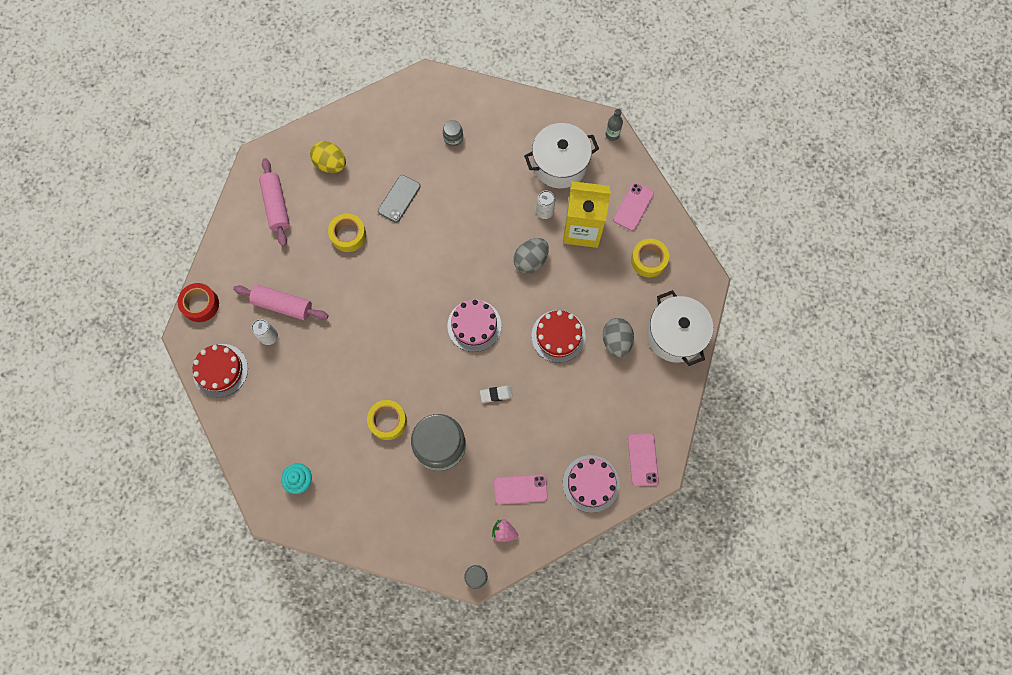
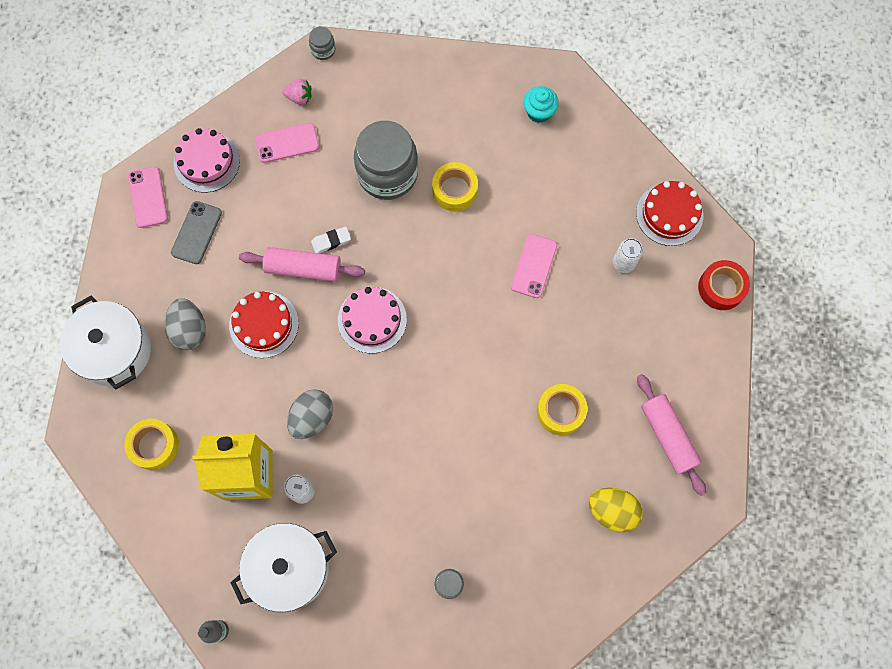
camera: 170 degrees right, 0 degrees up
(283, 305) = (618, 304): pink rolling pin -> pink rolling pin (303, 268)
(399, 199) = (505, 475): grey phone -> grey phone (196, 232)
(633, 207) = (180, 520): pink phone -> pink phone (534, 266)

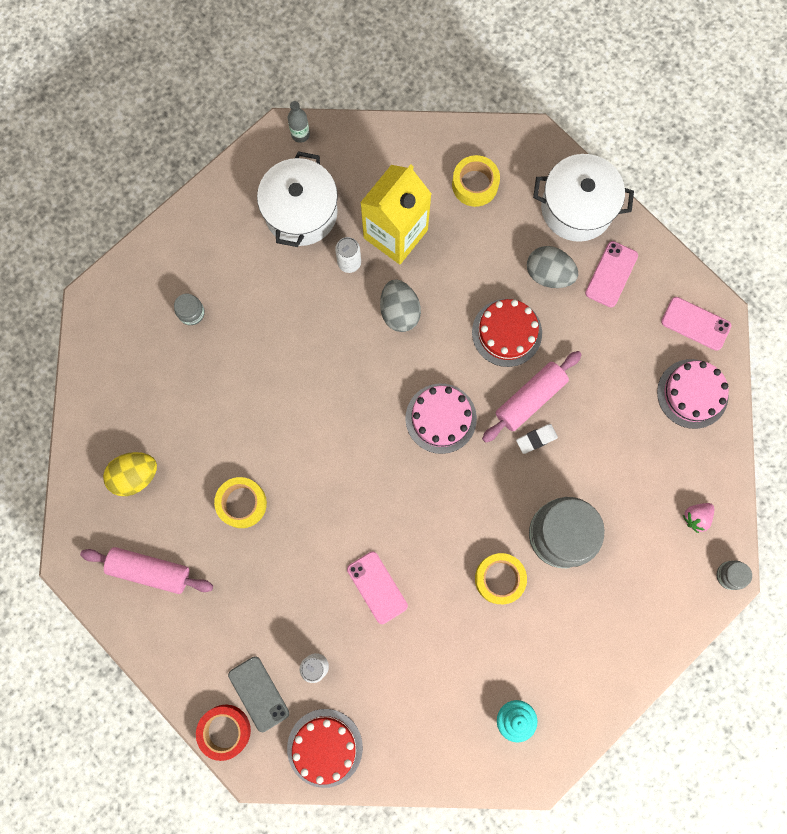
camera: 130 degrees right, 5 degrees up
(196, 232) = (631, 339): grey phone -> grey phone (258, 693)
(287, 143) = (658, 472): pink phone -> pink phone (611, 274)
(331, 241) = (536, 439): white eraser -> white eraser turned 45 degrees clockwise

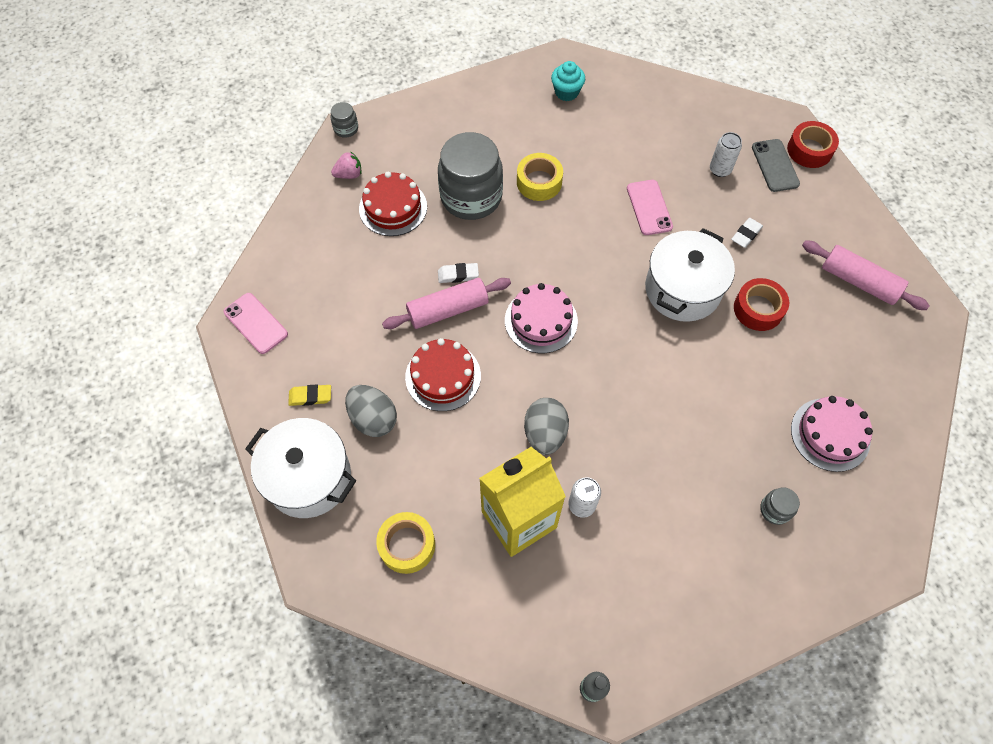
camera: 160 degrees left, 15 degrees down
(135, 476) = (862, 366): yellow egg -> none
(242, 503) = (758, 309): yellow tape -> red tape
(271, 588) = (746, 234): none -> white eraser
(301, 212) = (619, 584): white pot -> white pot (682, 289)
(325, 747) = (727, 117): red cake -> red cake (393, 207)
(611, 274) = (310, 396): pink phone -> yellow eraser
(692, 393) = (295, 266): pink cake -> pink cake (830, 434)

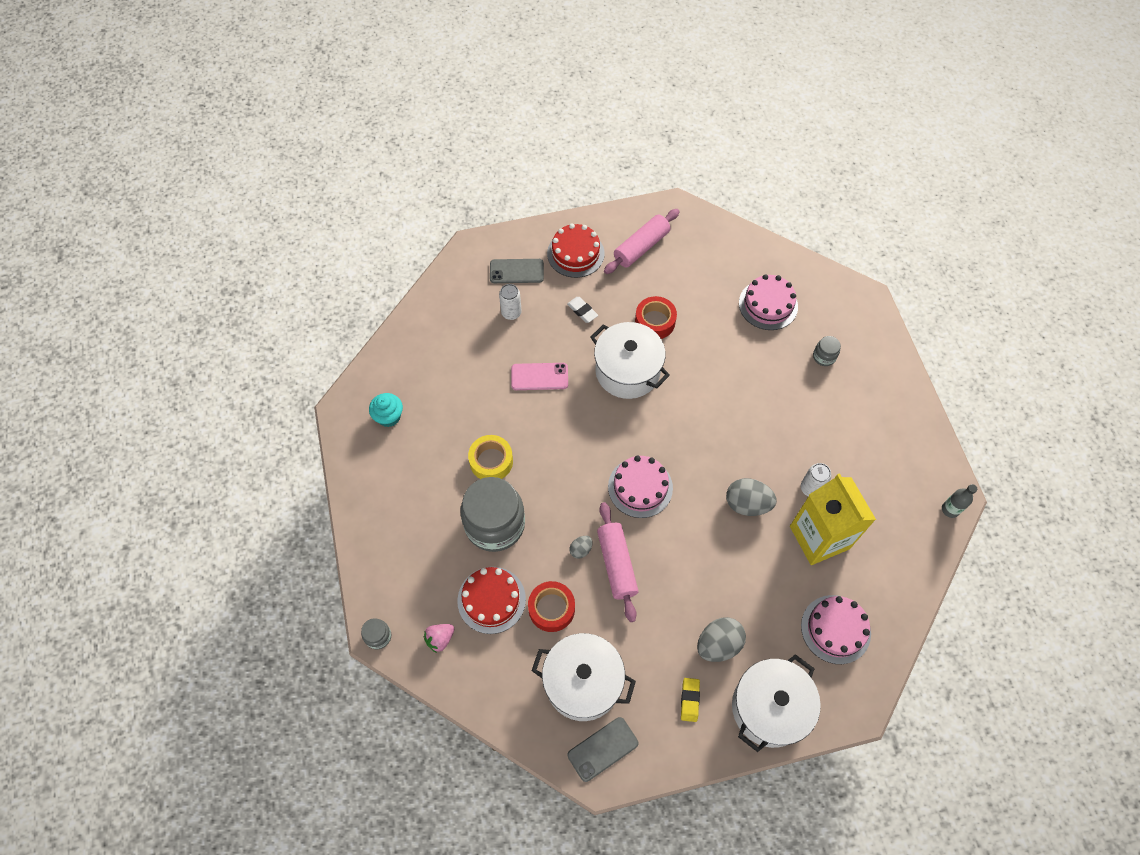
camera: 80 degrees left, 0 degrees up
(255, 323) = (603, 749): pink phone -> grey phone
(319, 297) = (583, 682): none -> white pot
(349, 174) = (440, 639): pink strawberry -> pink strawberry turned 120 degrees counterclockwise
(407, 545) = (835, 629): yellow tape -> pink cake
(443, 376) = (684, 578): red cake -> red cake (575, 253)
(458, 275) = (581, 550): white eraser -> grey egg
(809, 150) = (506, 242): red tape -> red tape (551, 608)

